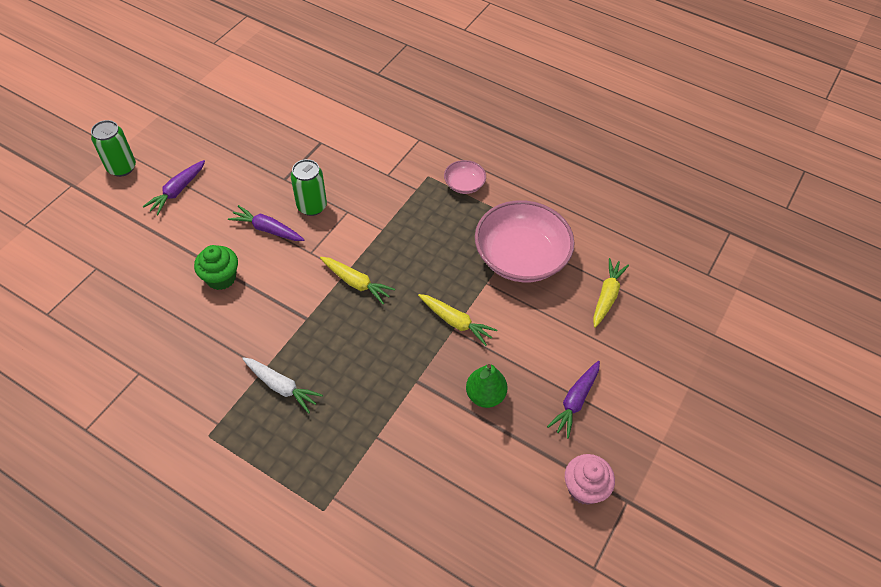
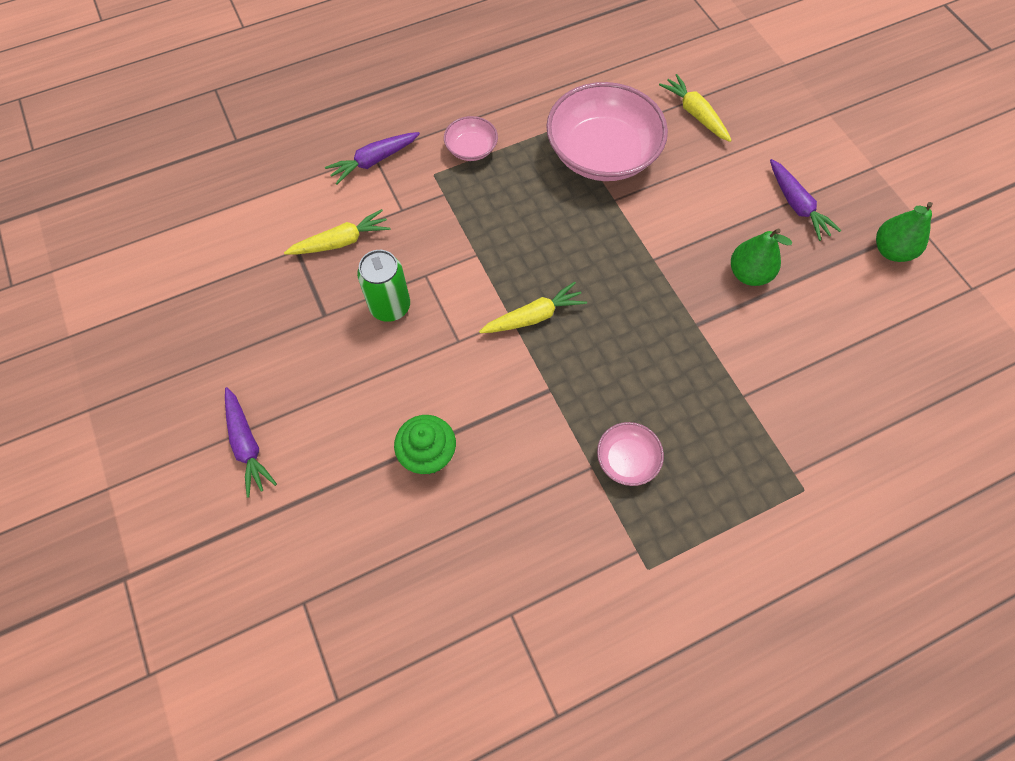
camera: 55 degrees left, 10 degrees up
(122, 168) = (147, 497): green can -> none
(267, 229) = (390, 369): purple carrot -> purple carrot (374, 161)
(281, 386) = (627, 459): white carrot -> pink bowl
(455, 322) = (646, 252): yellow carrot -> yellow carrot (341, 241)
(584, 488) = (891, 250): pink cupcake -> green pear

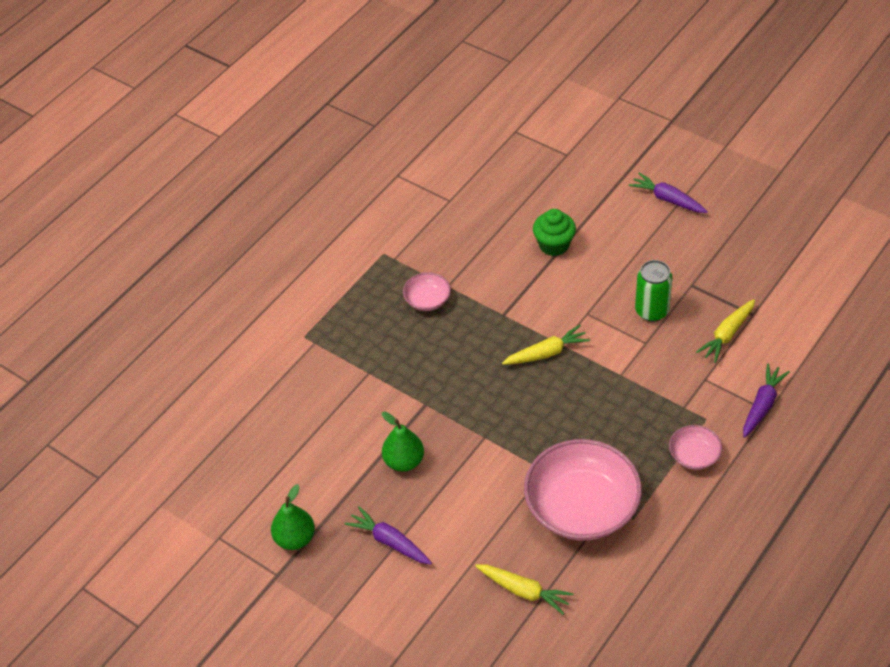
camera: 155 degrees right, 15 degrees down
(533, 316) = (546, 353): yellow carrot -> yellow carrot turned 150 degrees counterclockwise

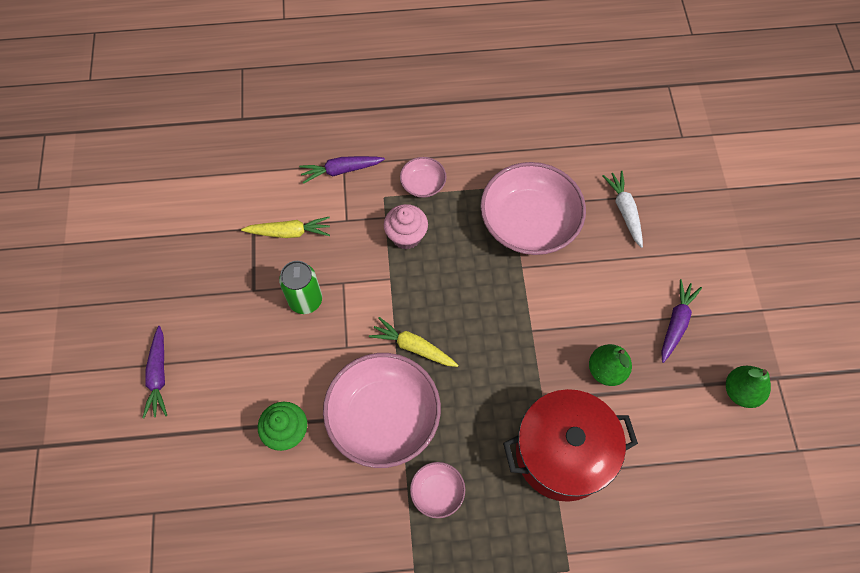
camera: 135 degrees left, 15 degrees up
(376, 387) = (562, 453): none -> red pot
(390, 542) = (676, 323): purple carrot -> purple carrot turned 150 degrees counterclockwise
(510, 302) = (383, 417): none -> pink bowl
(524, 591) = (624, 211): yellow carrot -> white carrot
(651, 410) = (406, 236): none -> pink cupcake

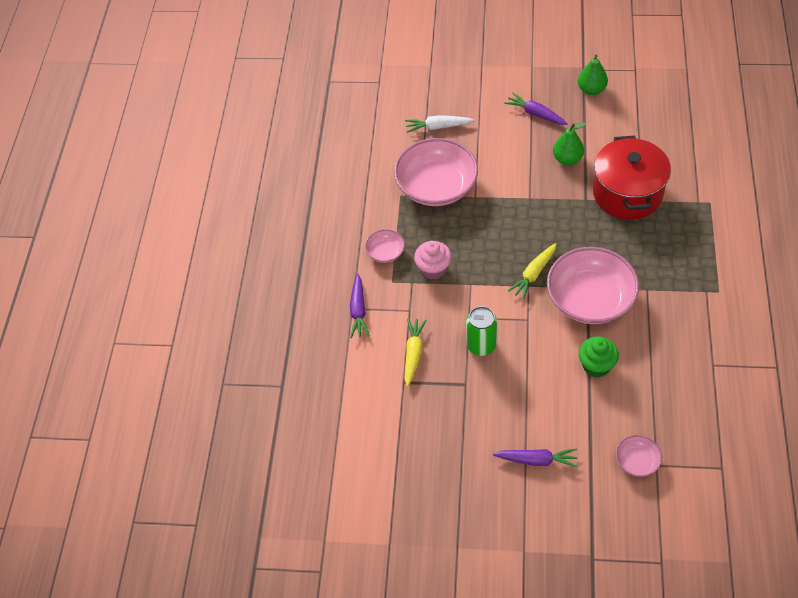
camera: 75 degrees left, 10 degrees down
(437, 492) = (651, 271): pink bowl -> pink bowl (637, 461)

